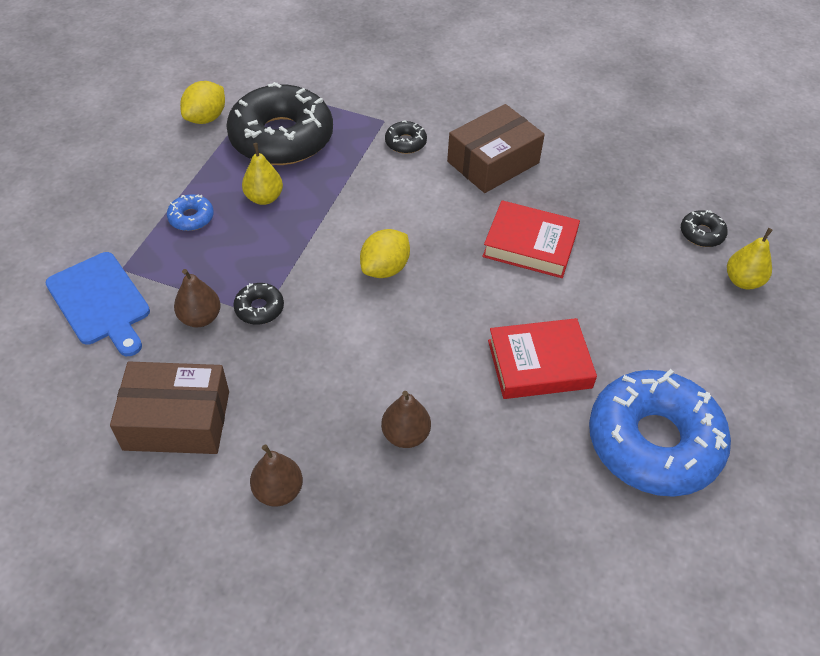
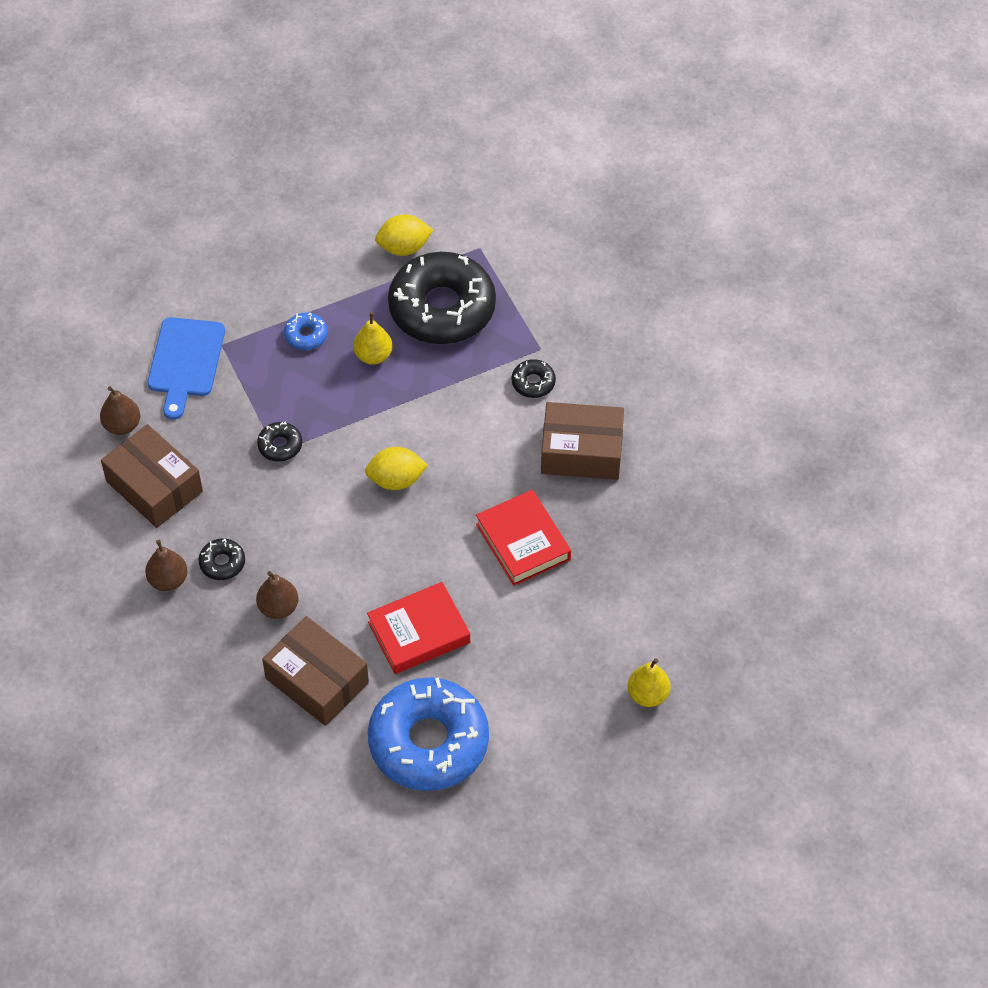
camera: 45 degrees right, 5 degrees up
(200, 318) = (236, 423): brown pear -> brown pear (122, 425)
(509, 468) = (317, 680): none -> brown box
(539, 364) = (419, 632): red book -> red book turned 60 degrees counterclockwise
(701, 233) = (669, 636): black donut -> black donut (222, 563)

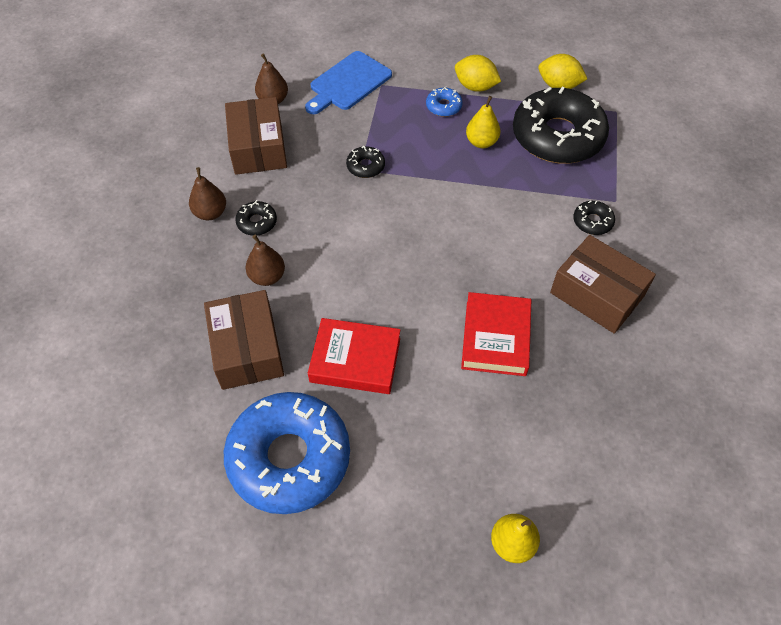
camera: 35 degrees right, 0 degrees up
(396, 480) = (430, 234): yellow lemon -> yellow lemon (475, 87)

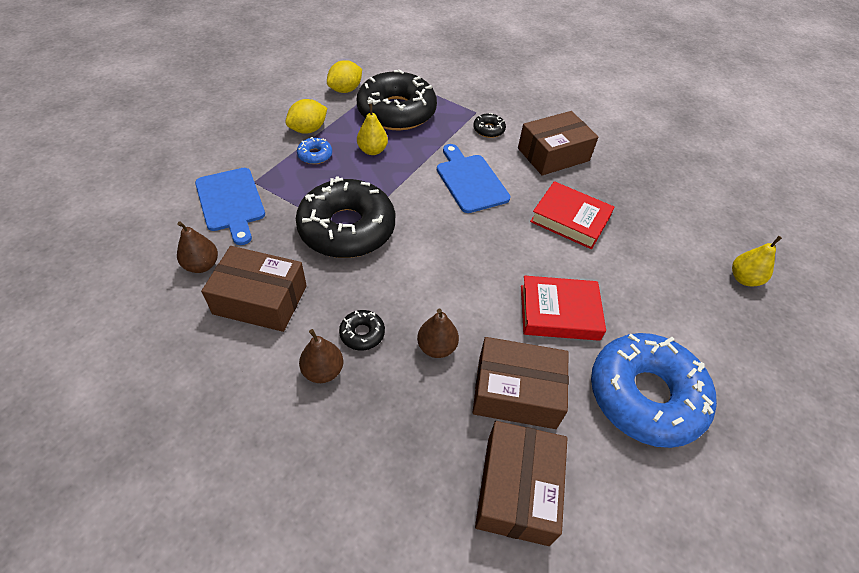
camera: 70 degrees left, 5 degrees down
(156, 375) = (517, 489): none -> brown box
(355, 360) = (559, 312): red book -> red book turned 60 degrees clockwise
(365, 166) = (347, 228): black donut -> black donut, size x2.48
(494, 233) = (470, 181): none -> blue cutting board

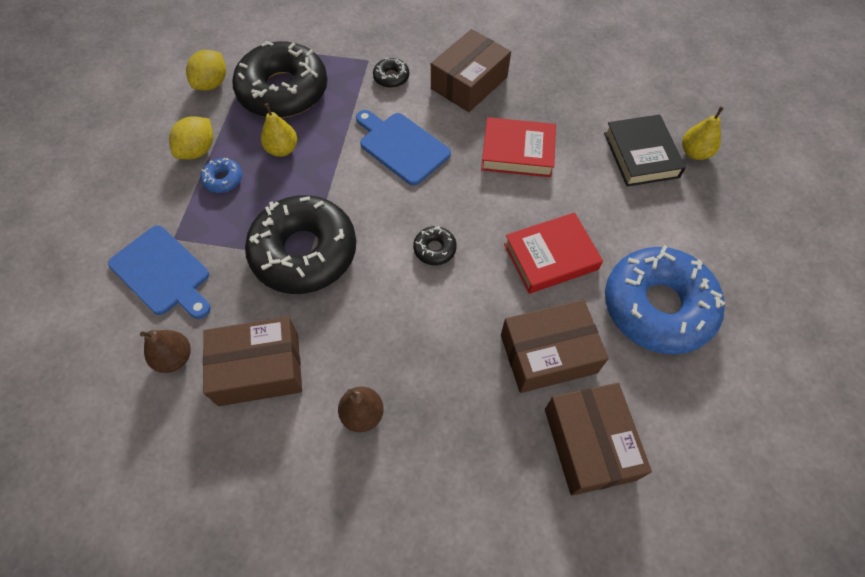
camera: 20 degrees left, 10 degrees up
(362, 333) = (380, 359): black donut -> black donut (434, 249)
(436, 347) = (456, 342): brown pear -> none
(687, 262) = (641, 155): none -> black book

